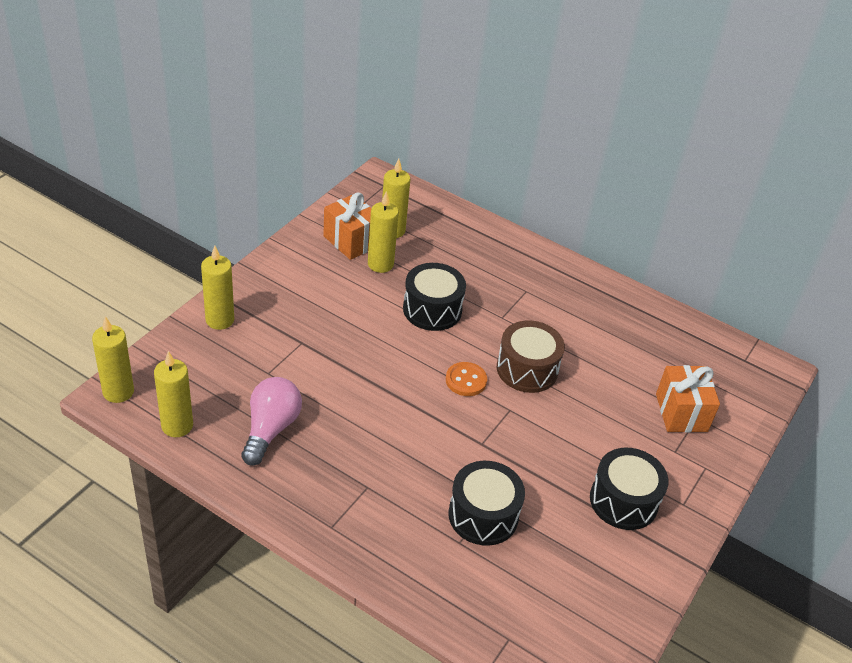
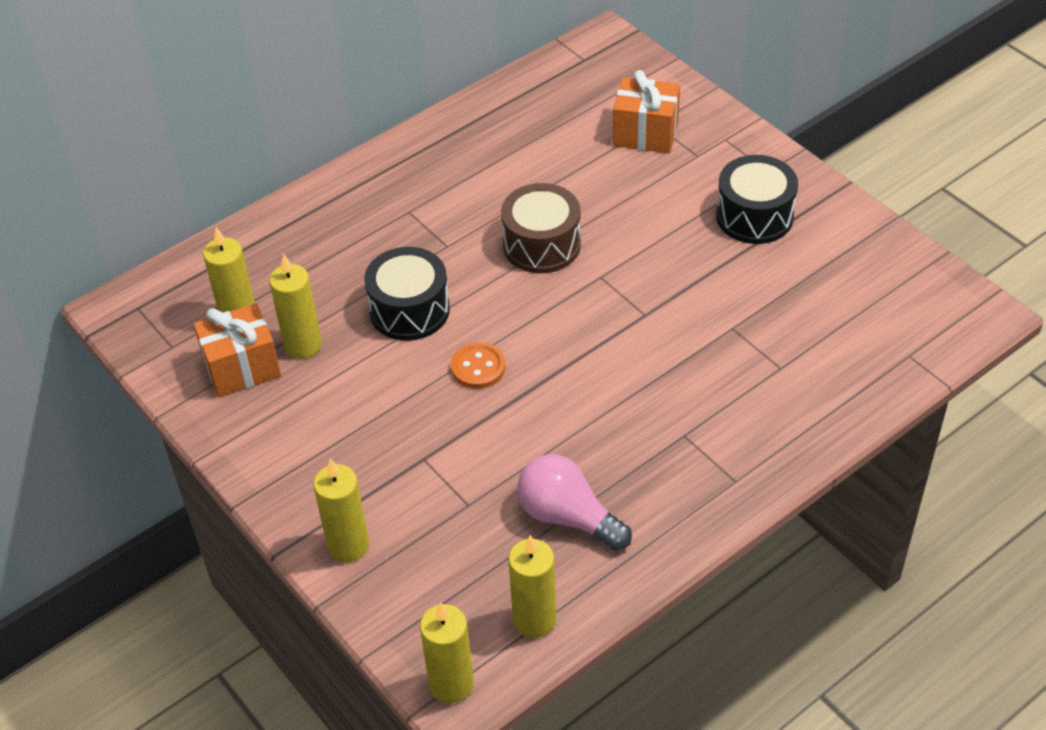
camera: 65 degrees left, 5 degrees up
(466, 380) = (542, 305): orange button -> orange button (478, 367)
(483, 515) = (748, 338): black drum -> none

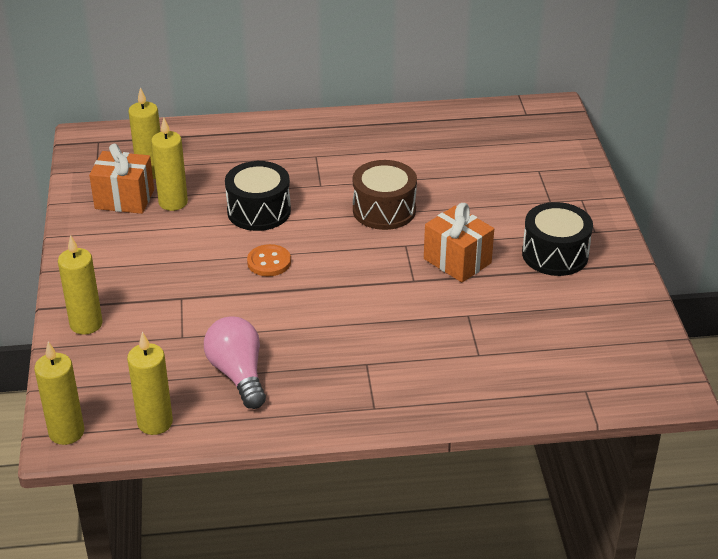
camera: 30 degrees right, 10 degrees down
(645, 134) = (525, 174): orange gift -> orange gift (457, 261)

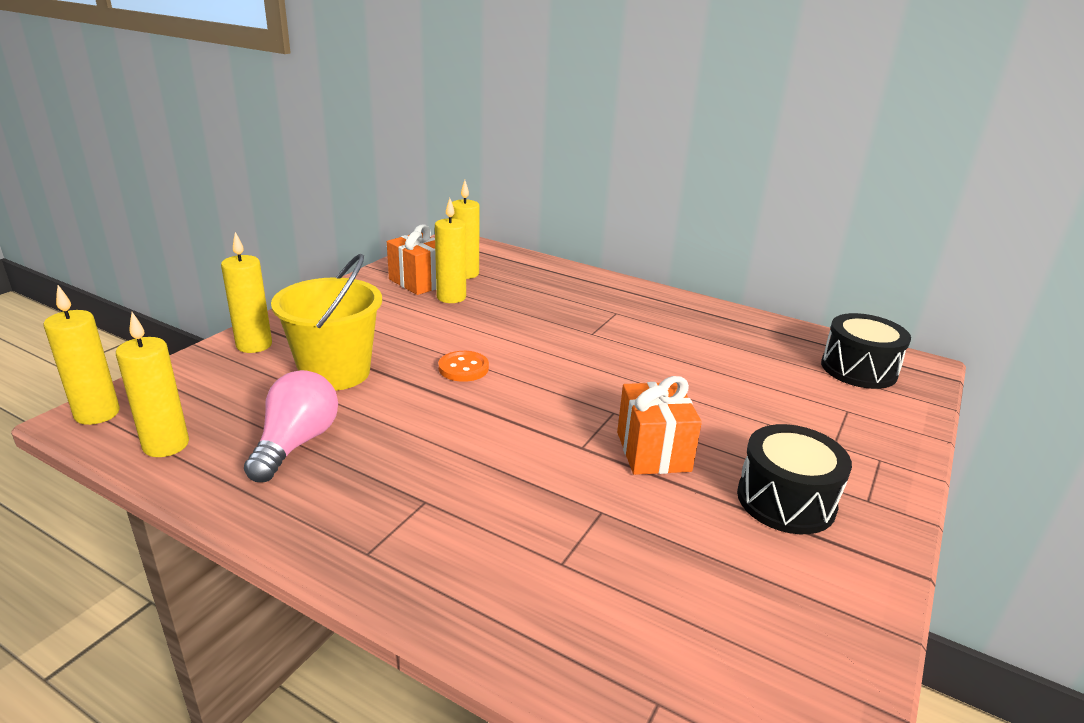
camera: 35 degrees right, 10 degrees down
(184, 313) = (335, 373): none -> yellow bucket
(259, 211) = (510, 329): black drum -> black drum (858, 369)
(384, 210) = (628, 375): brown drum -> none

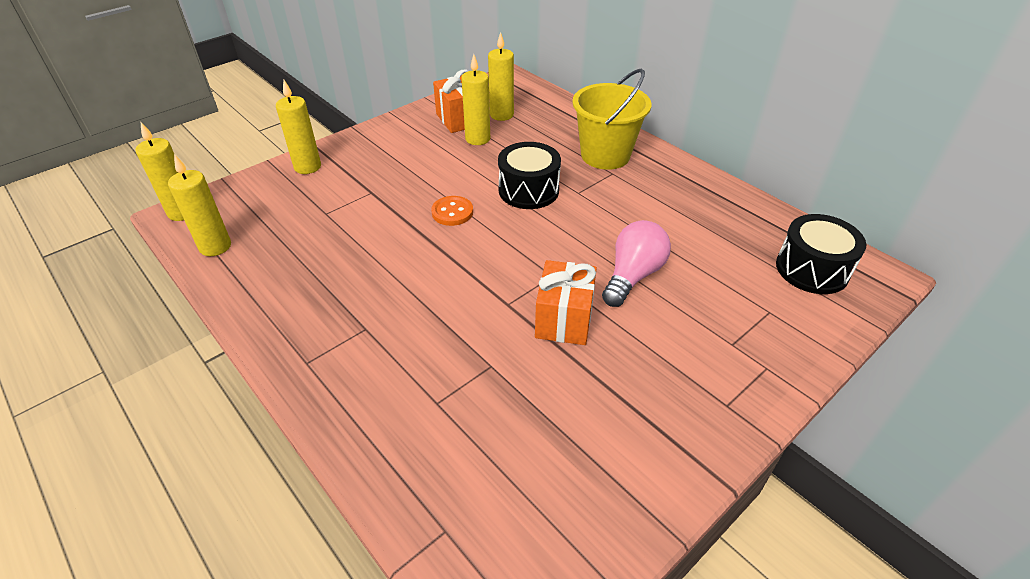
camera: 20 degrees right, 15 degrees up
(296, 443) = (299, 261): pink light bulb -> pink light bulb (633, 275)
(335, 373) = (354, 201): yellow bucket -> yellow bucket (605, 155)
(786, 500) = (651, 389): black drum -> black drum (528, 190)

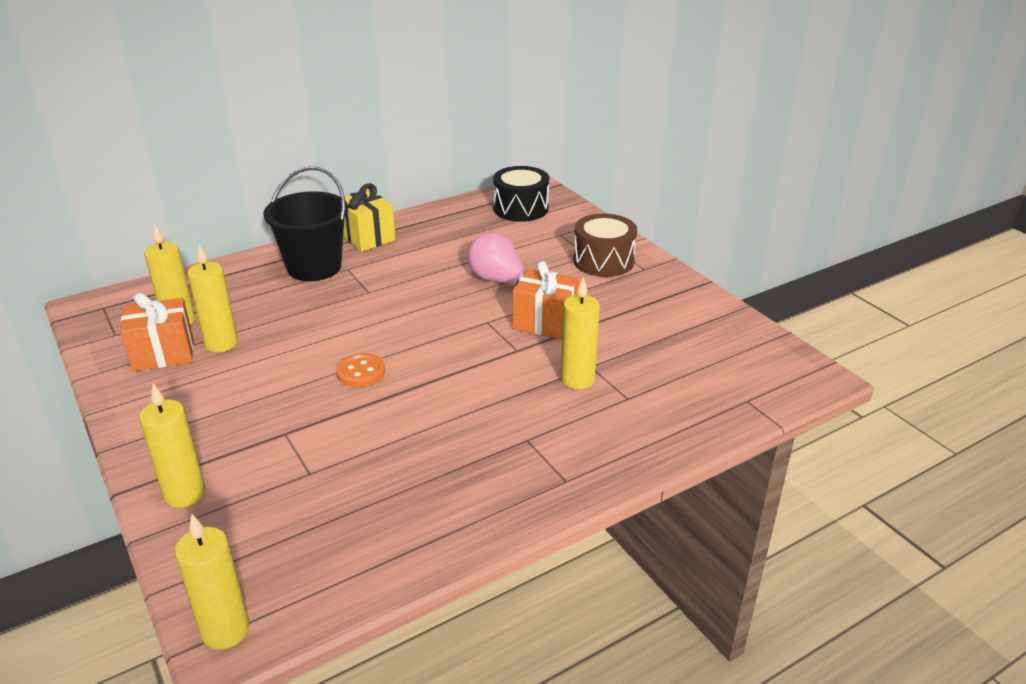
camera: 80 degrees left, 10 degrees down
(215, 246) = (333, 579): yellow candle -> yellow candle (577, 379)
(528, 190) = (348, 319): black drum -> none
(605, 155) = (314, 267): yellow bucket -> black bucket
(674, 172) = (367, 237): none -> yellow gift
(724, 360) = (603, 261): none -> brown drum

